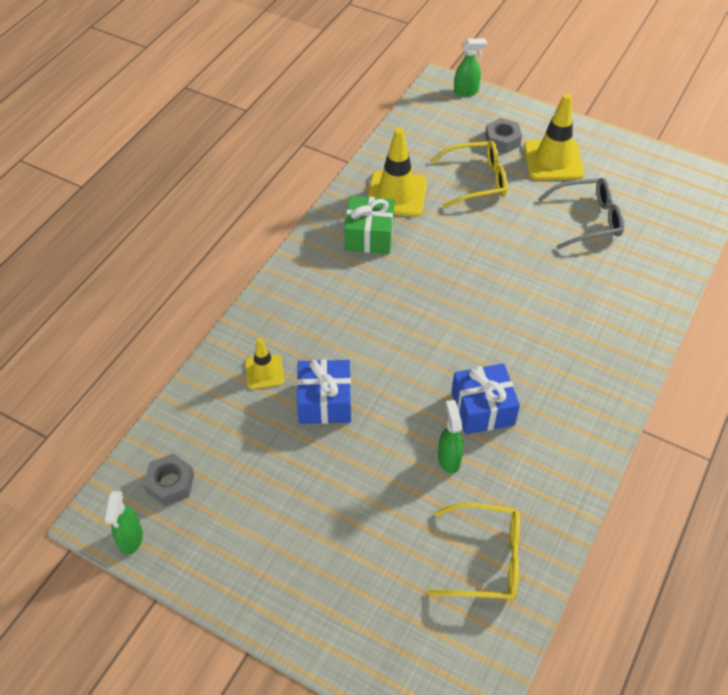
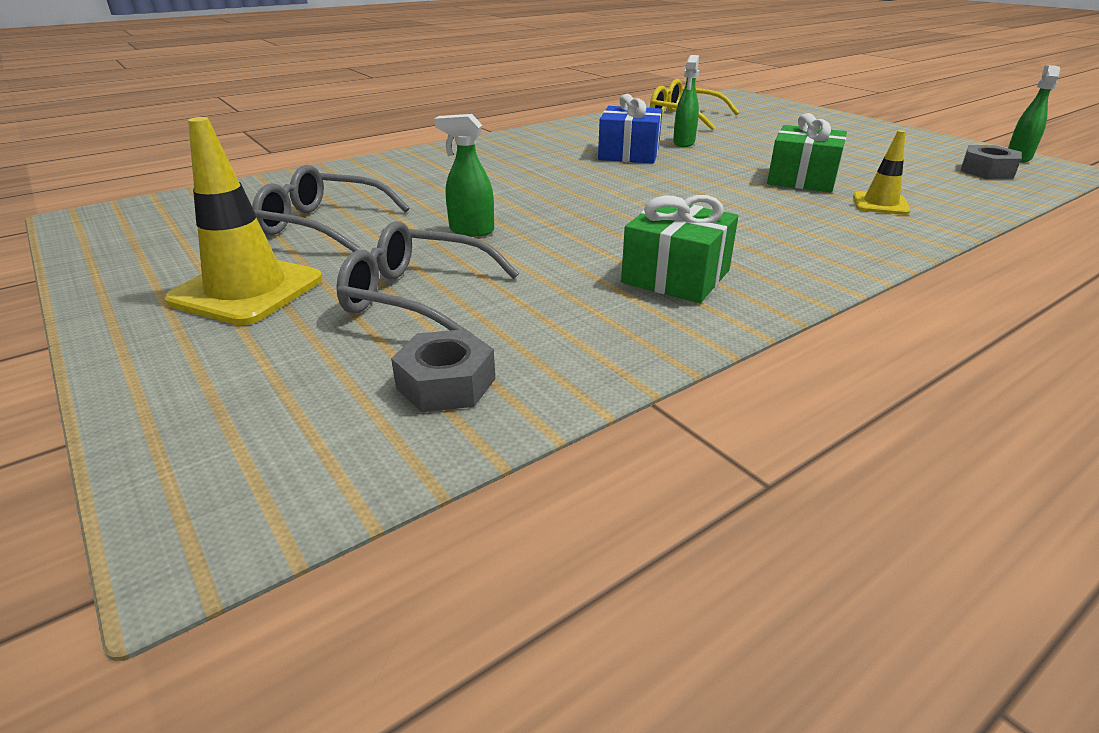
camera: 155 degrees left, 20 degrees down
(325, 401) = (802, 179): blue gift -> green gift
(396, 194) = (585, 314): yellow traffic cone -> none
(466, 92) = (180, 477): green spray bottle -> green spray bottle (471, 230)
(476, 181) = (417, 297): yellow glasses -> grey glasses
(502, 140) = (278, 341): grey nut -> grey nut (446, 383)

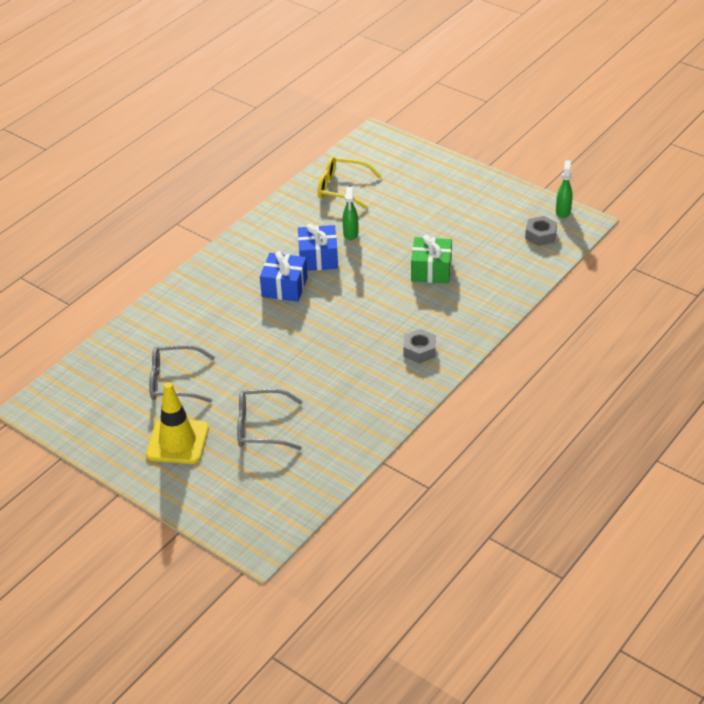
camera: 15 degrees left, 10 degrees up
(446, 383) = (302, 473): grey nut -> grey nut (419, 350)
(471, 230) = (259, 369): green spray bottle -> none
(566, 168) = (284, 287): none -> blue gift
(676, 276) = (376, 384): green gift -> none
(880, 204) = (475, 291): yellow traffic cone -> none

